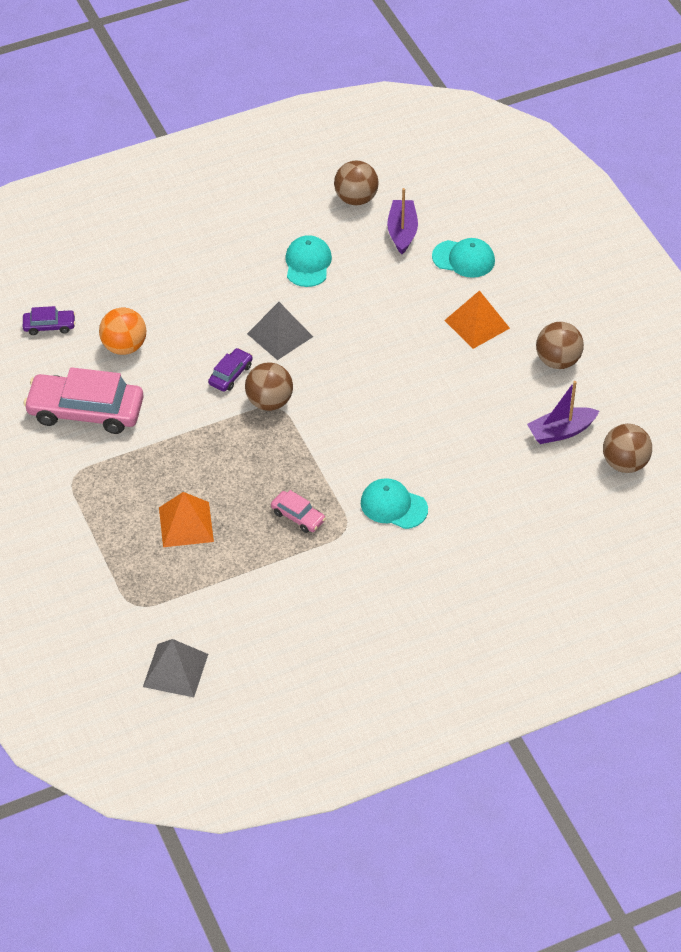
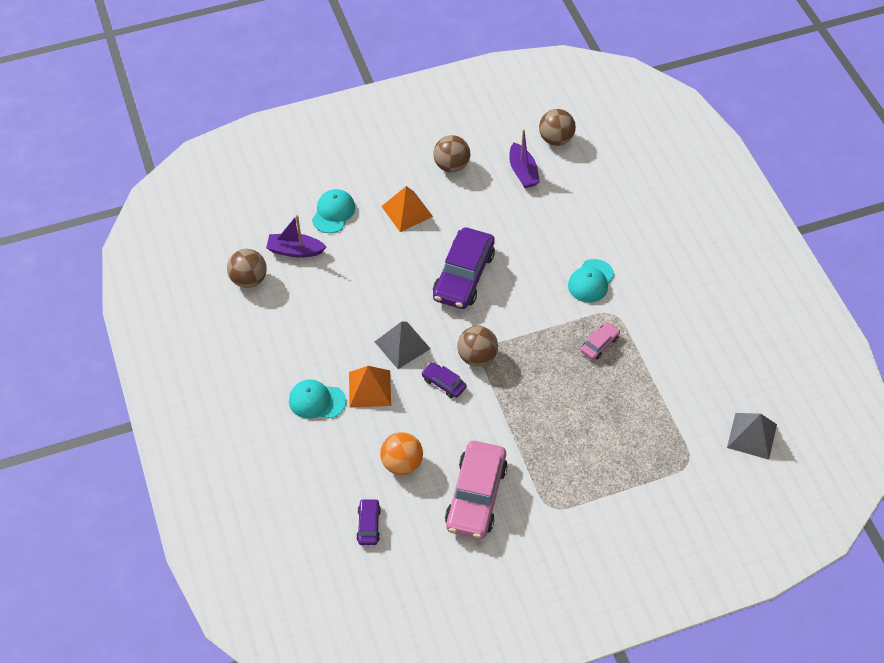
camera: 85 degrees left, 5 degrees up
(186, 524) = (605, 423): orange pyramid -> orange pyramid (370, 388)
(308, 263) = (321, 319): turquoise cap -> turquoise cap (316, 401)
(386, 383) = (463, 276): none -> purple car

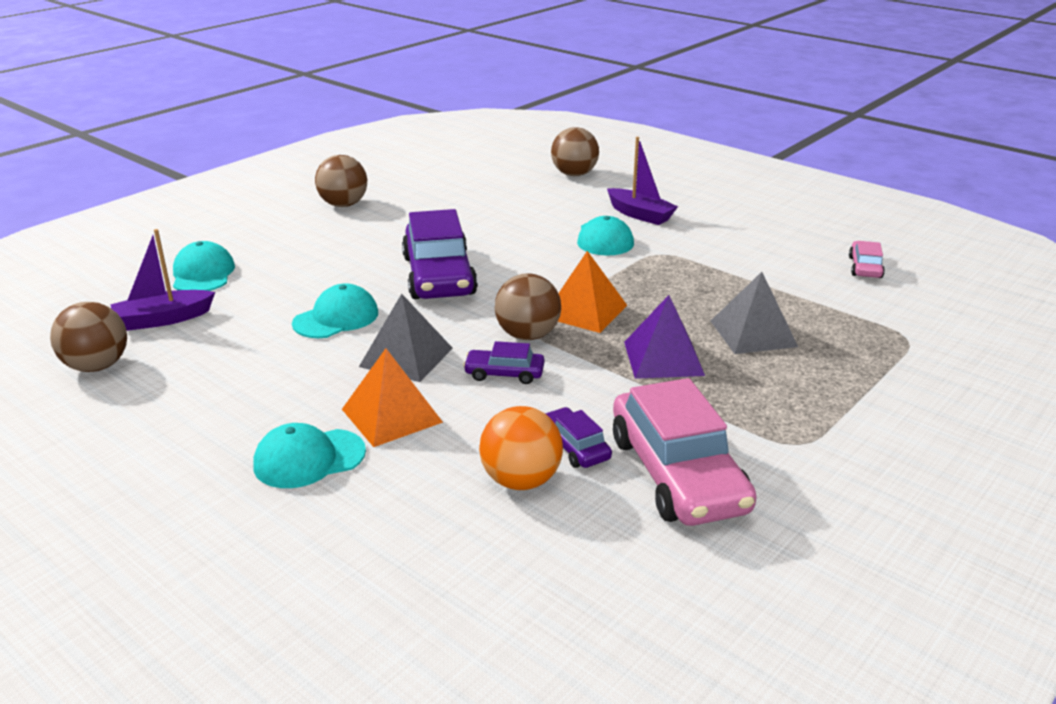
camera: 30 degrees left, 25 degrees down
(369, 525) = (535, 584): purple car -> purple car (574, 447)
(384, 292) = (336, 318): none -> turquoise cap
(407, 211) = (312, 248): orange pyramid -> orange pyramid (585, 311)
(523, 172) = (438, 190): purple boat -> purple boat (640, 215)
(536, 411) = (663, 358): none -> purple pyramid
(556, 139) = (454, 163): brown ball -> brown ball (574, 174)
(599, 344) = (674, 279): pink car -> pink car (865, 267)
(752, 435) = (940, 294): grey pyramid -> grey pyramid (753, 333)

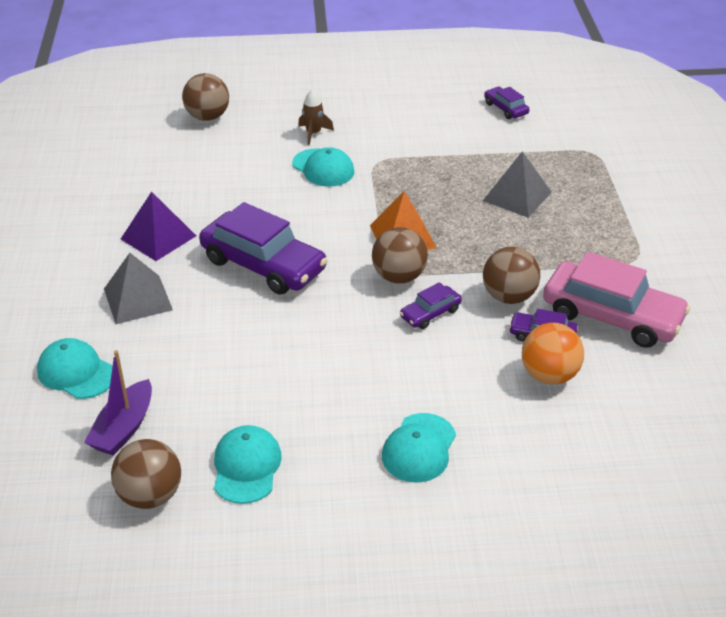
camera: 45 degrees left, 10 degrees up
(336, 318) = (253, 343): turquoise cap -> turquoise cap (246, 467)
(343, 205) = (71, 242): brown ball -> brown ball (509, 296)
(391, 415) = (415, 386): orange pyramid -> none
(406, 357) = (353, 341): grey pyramid -> grey pyramid (138, 299)
(640, 215) = (313, 133): purple boat -> brown rocket
(663, 358) = (497, 244): purple pyramid -> purple pyramid (158, 237)
(865, 267) = (505, 108): pink car -> purple car

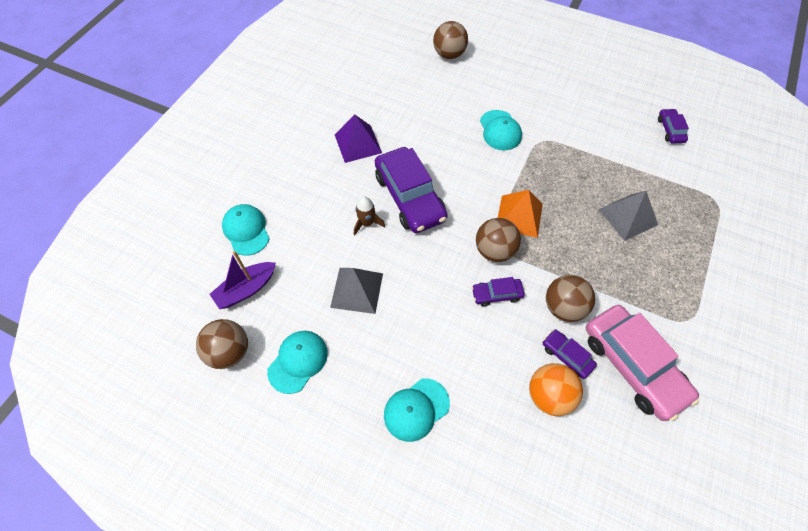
camera: 30 degrees right, 20 degrees up
(138, 299) = (315, 189): grey pyramid -> grey pyramid (357, 290)
(313, 133) = (512, 97): brown rocket -> brown rocket (367, 223)

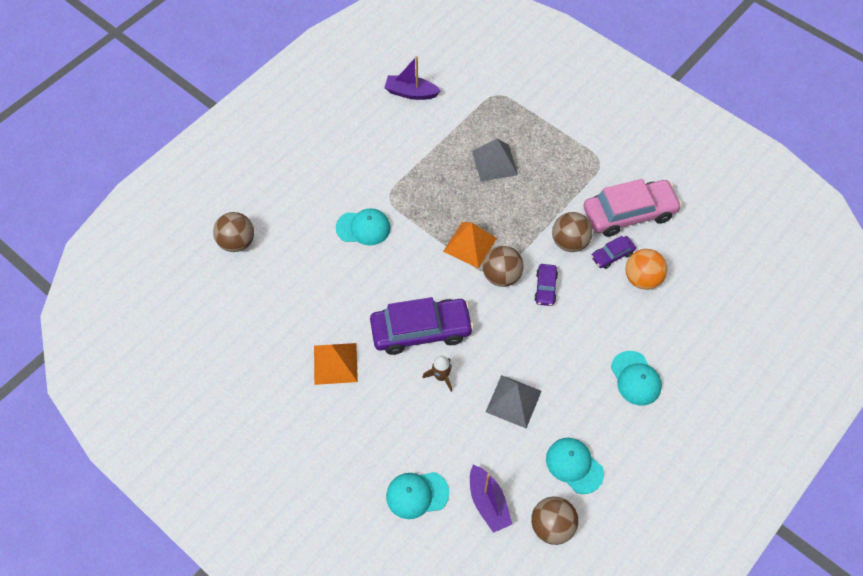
camera: 75 degrees left, 0 degrees up
(358, 143) = (335, 363): purple pyramid -> orange pyramid
(670, 130) = (411, 93): purple car -> purple boat

